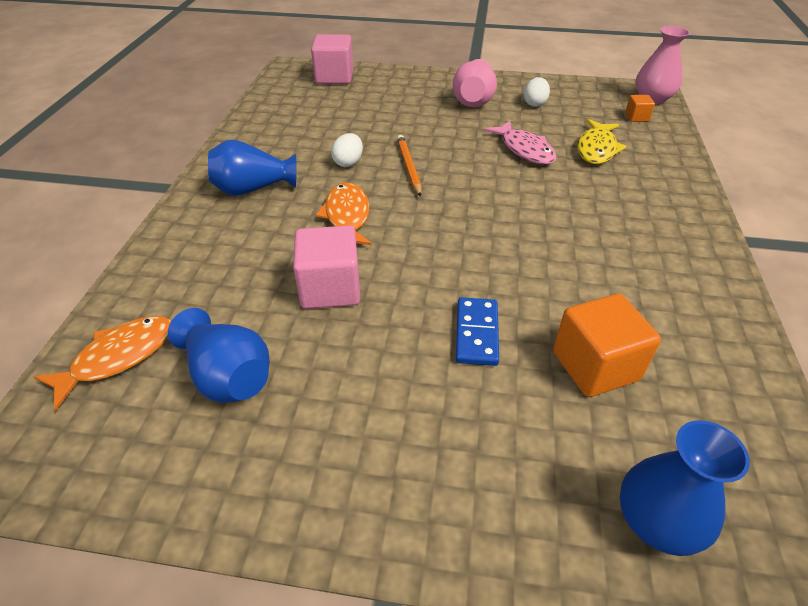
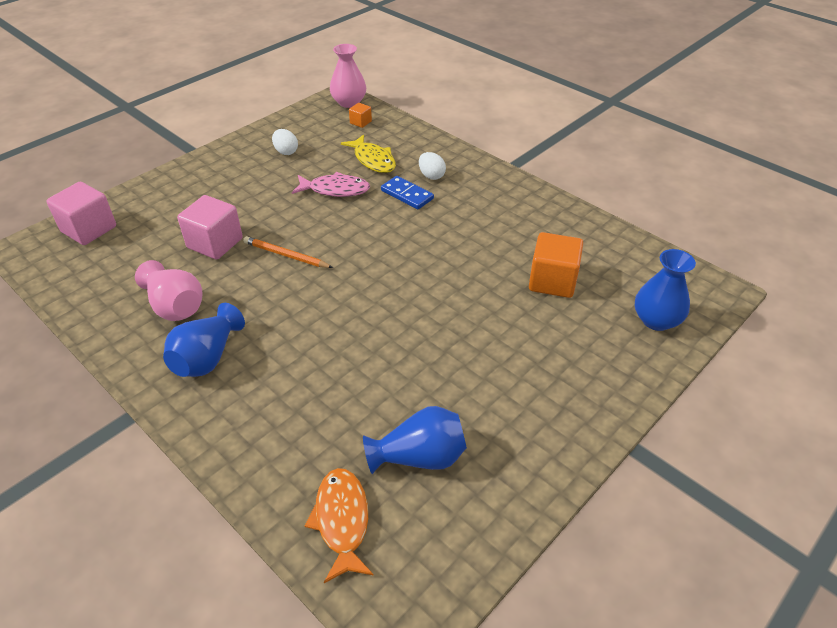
camera: 55 degrees left, 0 degrees up
(330, 288) = (382, 364): pink cube -> pink cube (215, 243)
(347, 216) = (309, 318): orange fish -> none
(348, 163) = (239, 284): white egg -> white egg (431, 176)
(473, 100) = (240, 175): pink vase -> pink vase (175, 306)
(476, 333) = (488, 314): blue domino -> blue domino (407, 195)

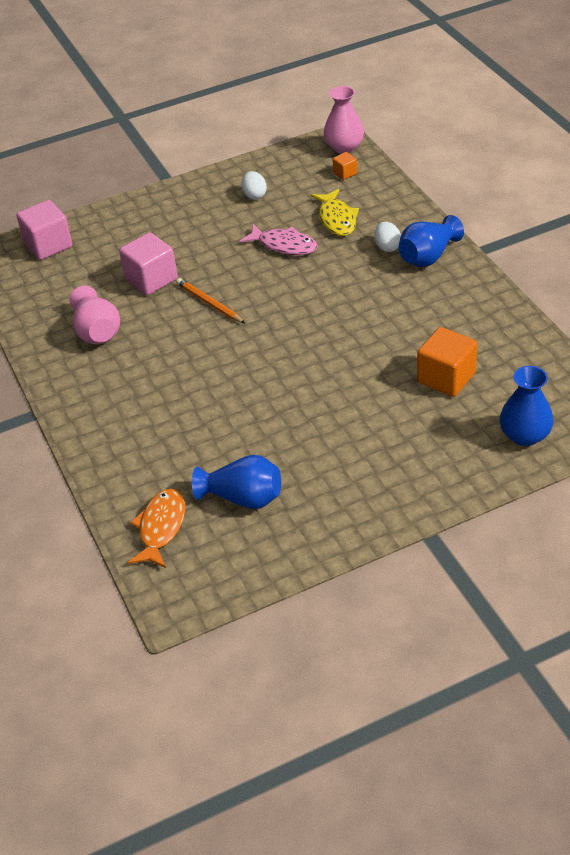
camera: 25 degrees right, 0 degrees up
(207, 358) = (107, 381): blue vase -> blue vase (428, 256)
(407, 195) = (352, 263): blue domino -> none

